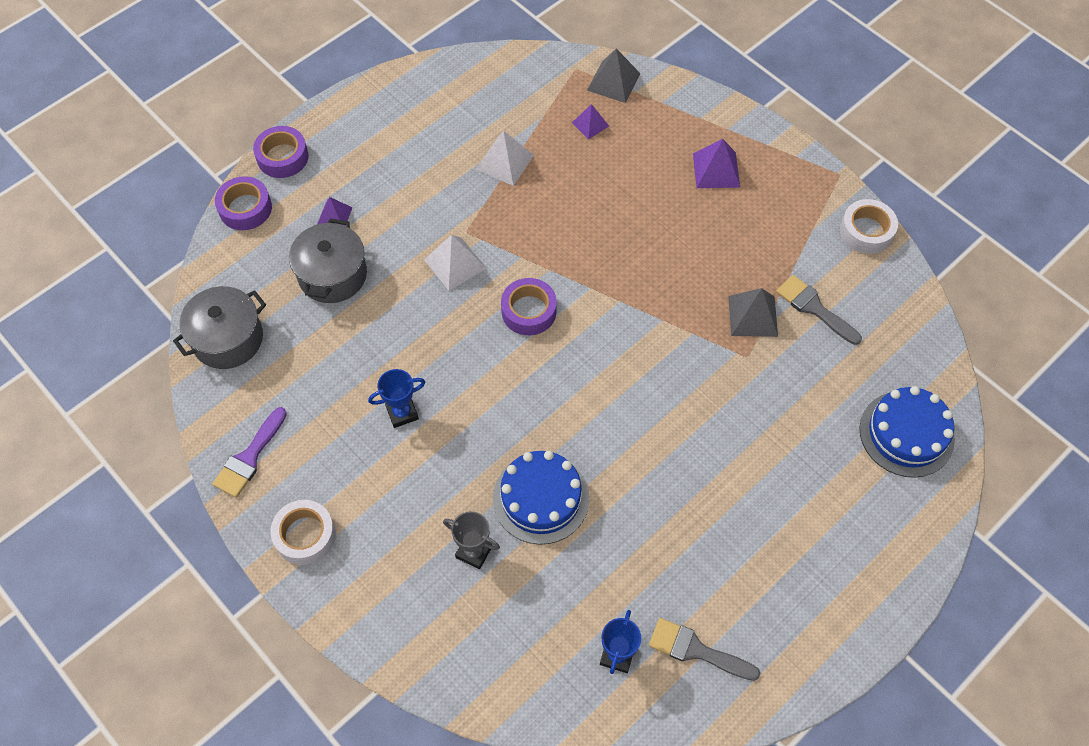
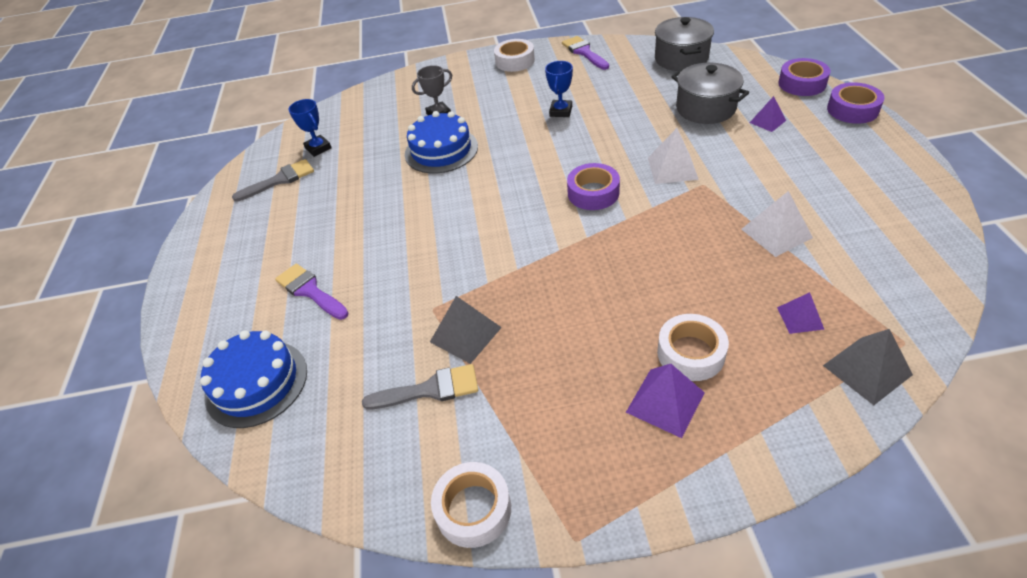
camera: 130 degrees right, 15 degrees down
(666, 171) = (691, 353): none -> white tape
(803, 472) = (310, 291): none -> purple brush

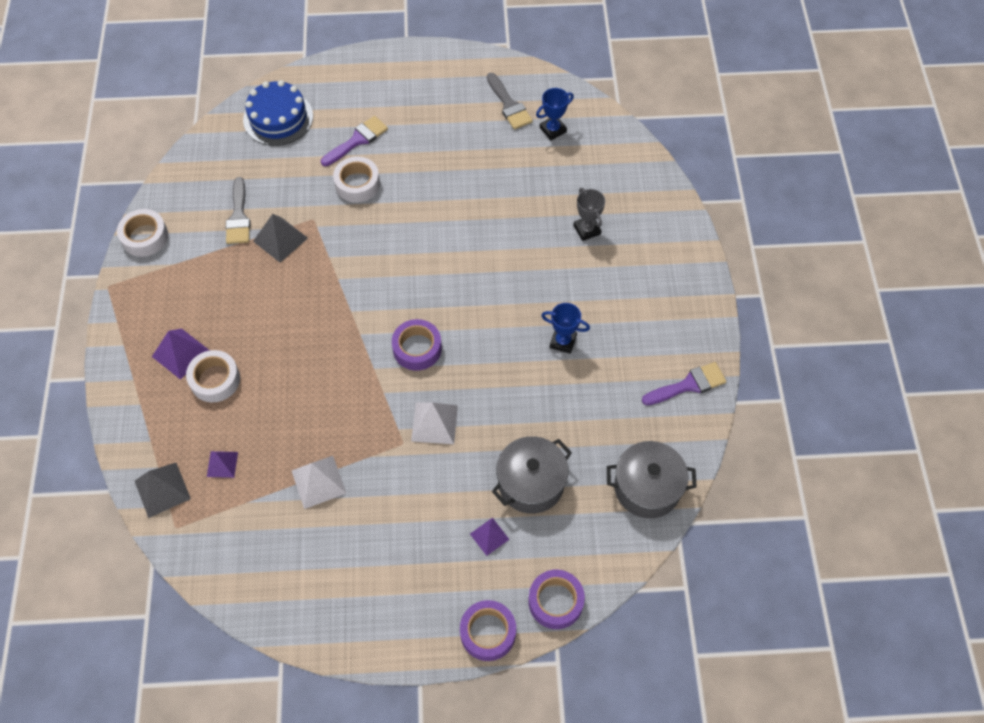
camera: 90 degrees right, 15 degrees up
(441, 150) = (521, 230): blue cake -> none
(515, 61) = (684, 309): white tape -> white tape (357, 184)

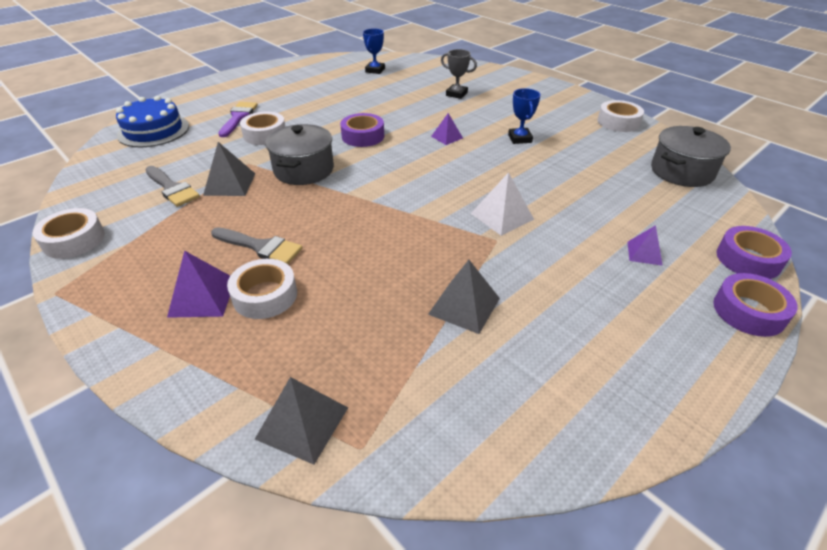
camera: 40 degrees left, 20 degrees down
(222, 464) = (350, 354): purple pyramid -> purple pyramid (446, 137)
(318, 482) = (464, 306): white pyramid -> grey pyramid
(417, 348) = (428, 186): purple tape -> purple tape (363, 136)
(509, 105) = (332, 71): grey brush -> grey brush (261, 247)
(531, 483) = (617, 209): grey pot -> grey pot (303, 170)
(563, 341) = (520, 138): blue trophy -> blue trophy turned 75 degrees counterclockwise
(688, 385) = (618, 122): purple brush -> white tape

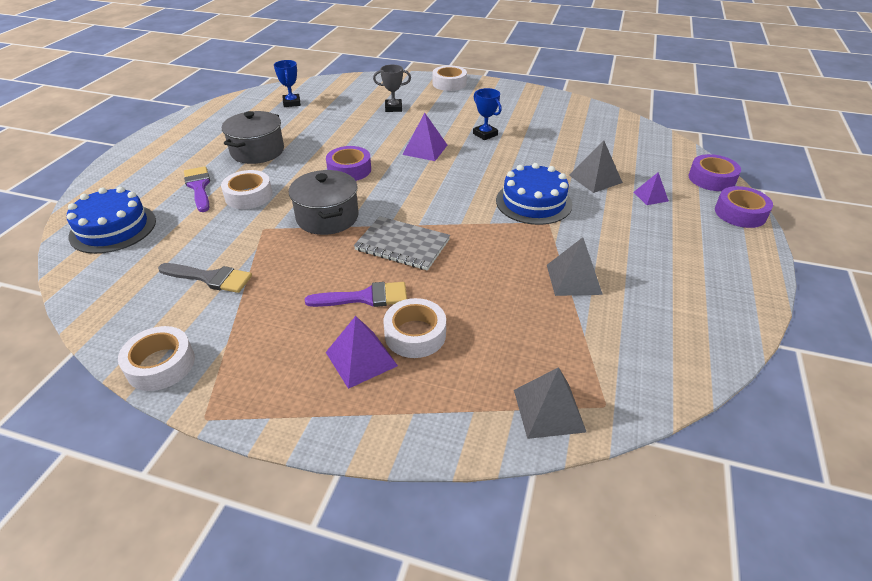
camera: 30 degrees left, 0 degrees up
(230, 184) = (268, 253): grey pyramid -> grey pyramid (595, 179)
(261, 247) = (365, 297): grey brush -> purple brush
(338, 214) = (402, 245): none -> grey notebook
(446, 137) = (425, 149): purple pyramid -> purple pyramid, size x1.58
(502, 216) = (533, 202): white pyramid -> blue cake
(618, 122) = (544, 100): white tape -> white tape (449, 83)
(682, 172) = (621, 128): grey pot -> grey pot (257, 151)

